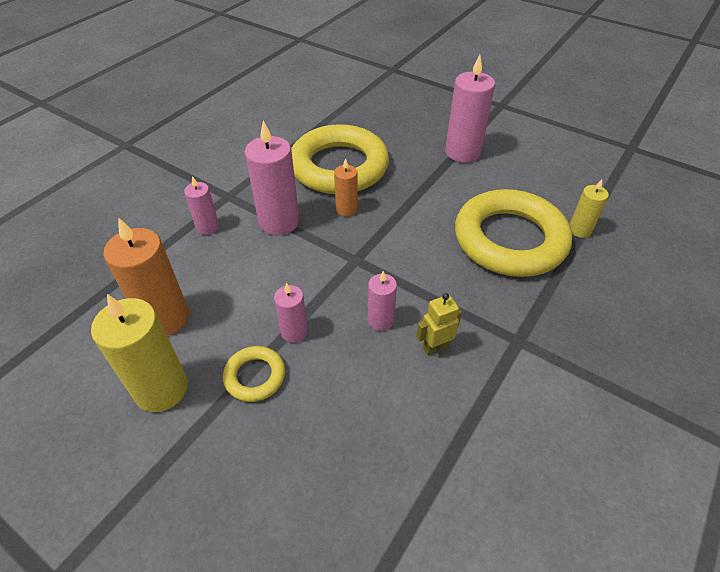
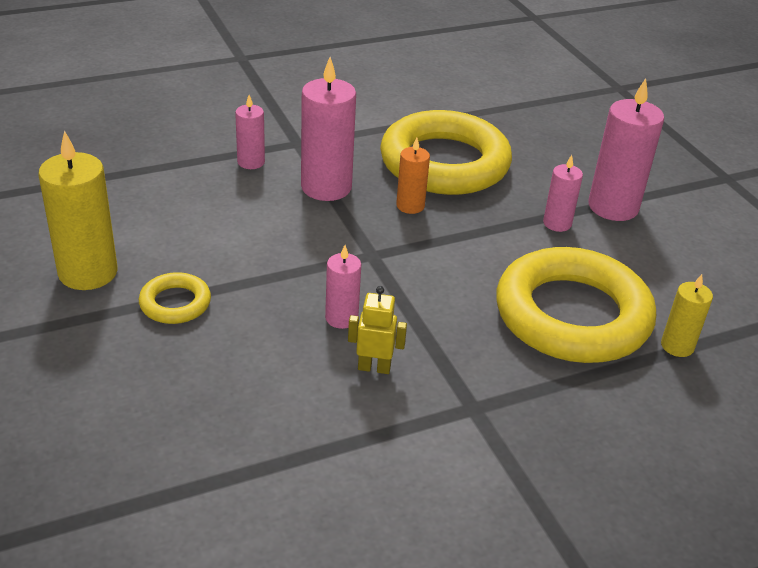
camera: 30 degrees right, 10 degrees down
(165, 318) = (141, 220): orange candle -> none
(294, 332) = (246, 286): pink candle -> pink candle (557, 223)

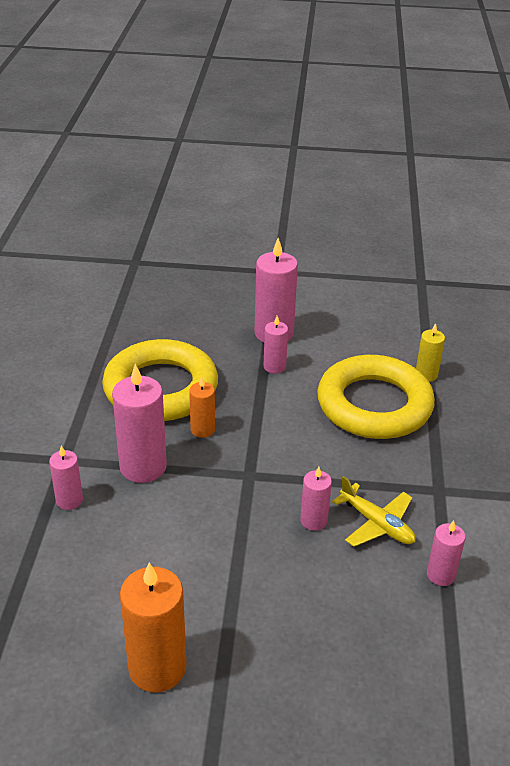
camera: 60 degrees left, 0 degrees up
(88, 272) = (157, 668): yellow candle -> orange candle
(175, 303) = (238, 617): yellow ring -> none
(332, 441) = (440, 575): none -> pink candle
(374, 367) = (377, 524): yellow robot -> yellow plane

